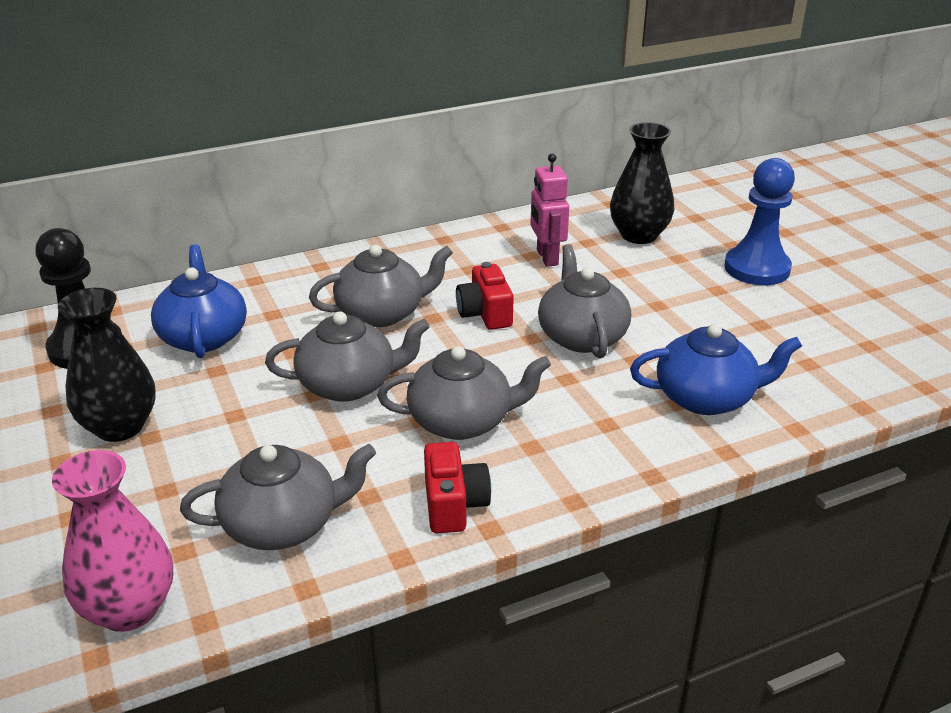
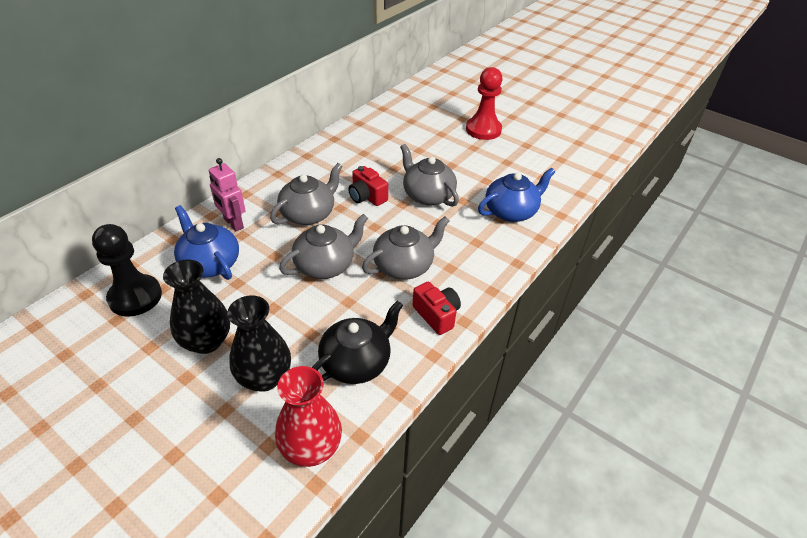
camera: 30 degrees left, 10 degrees up
(129, 609) = (311, 448): pink vase -> red vase
(283, 524) = (356, 362): grey teapot -> black teapot
(546, 257) = (374, 152): pink robot -> pink robot (233, 223)
(638, 235) = (412, 125): black vase -> black vase (264, 377)
(757, 268) = (483, 130): blue pawn -> red pawn

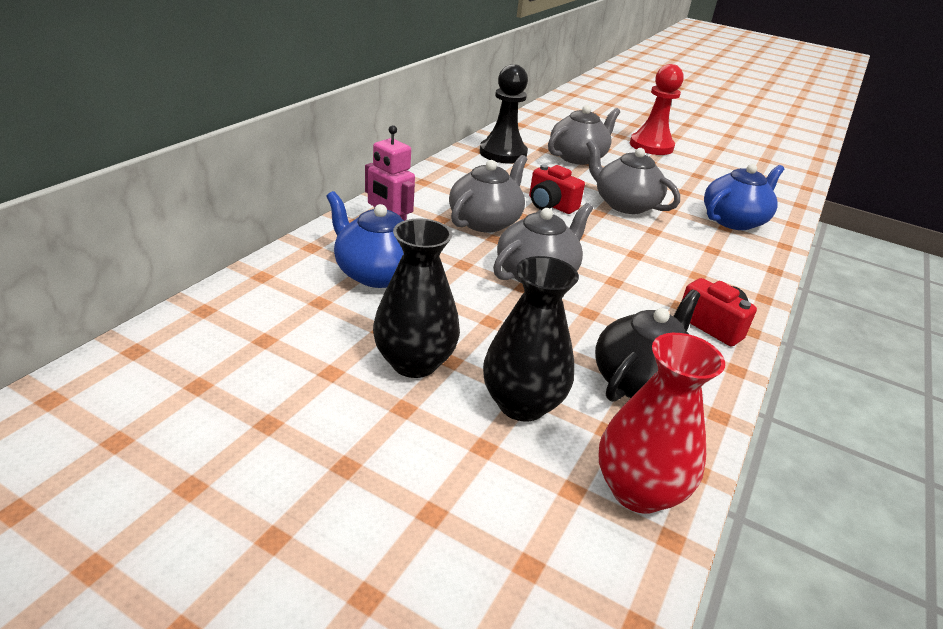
camera: 10 degrees left, 10 degrees down
(135, 297) = (283, 312): black pawn -> black pawn (503, 153)
(404, 266) = (639, 274): grey teapot -> grey teapot (578, 157)

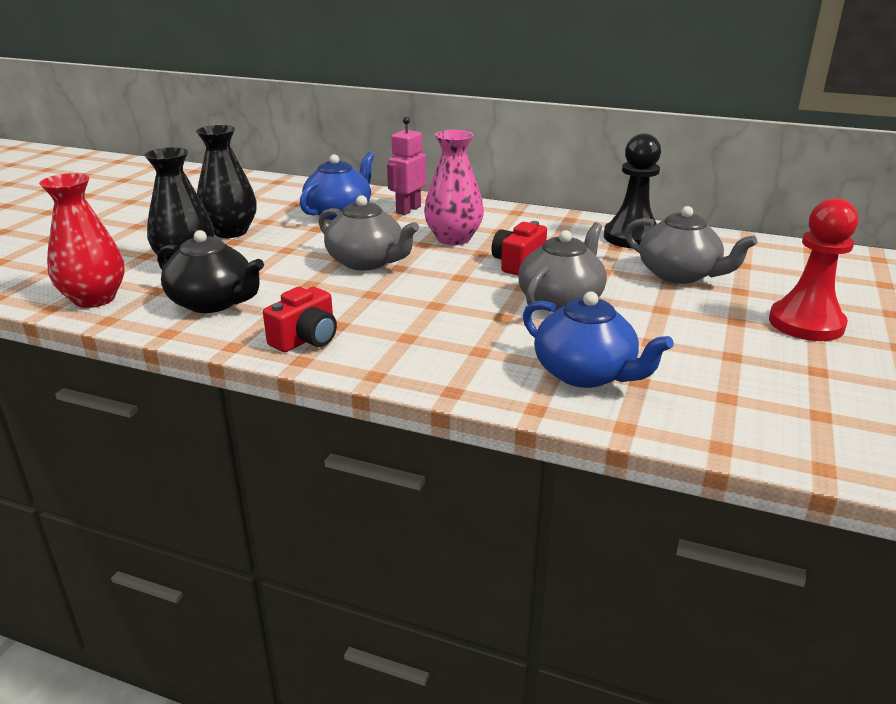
camera: 85 degrees right, 5 degrees down
(485, 221) = (453, 239): grey teapot -> pink vase

